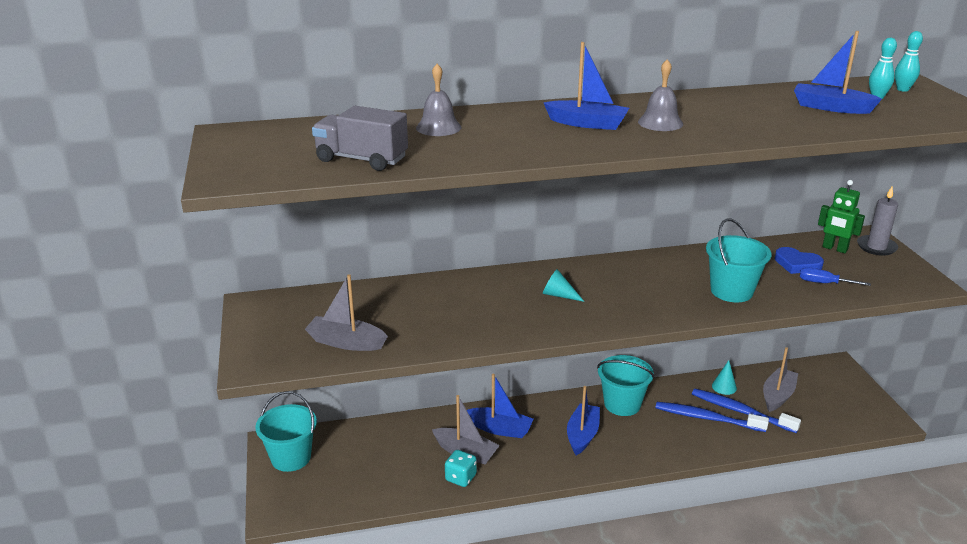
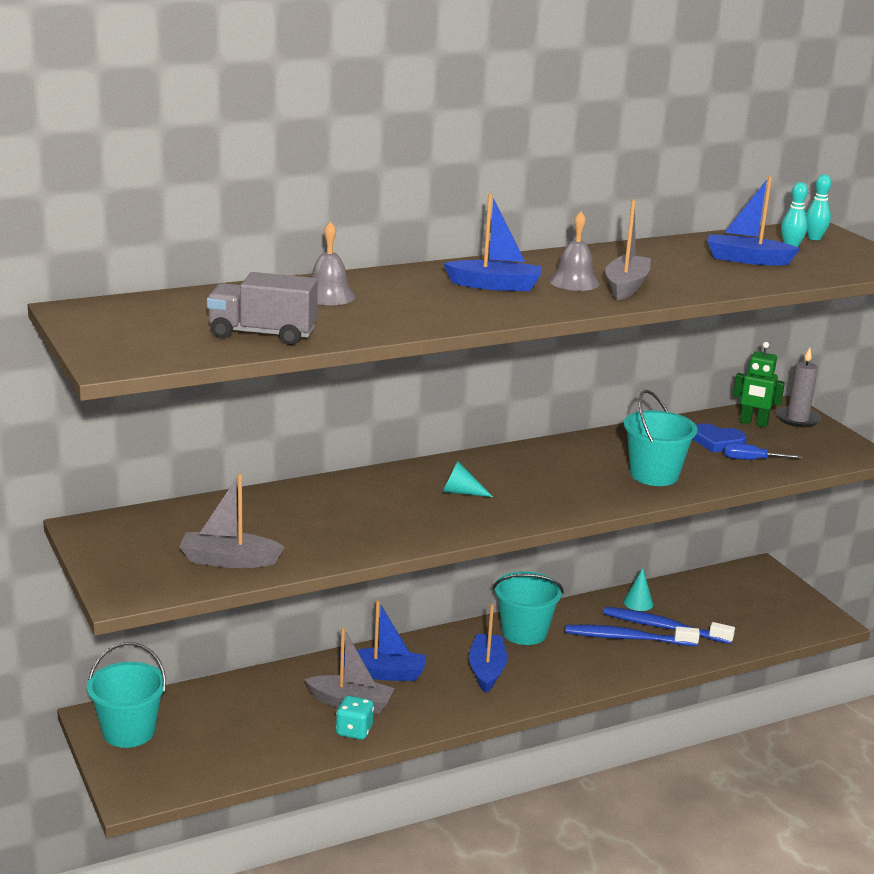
camera: 15 degrees left, 5 degrees down
(777, 396) = (701, 607): grey boat -> grey boat (626, 287)

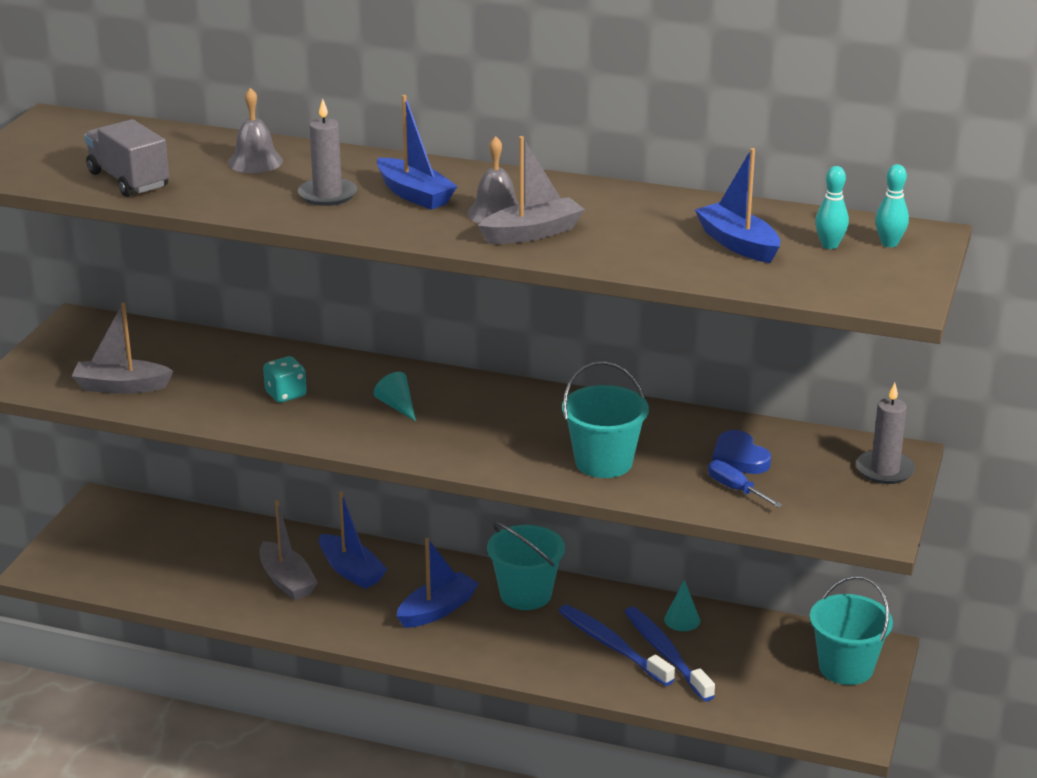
camera: 45 degrees right, 5 degrees up
(128, 732) = (104, 522): turquoise bucket -> turquoise bucket (846, 667)
(229, 560) = (121, 387): grey boat -> grey boat turned 45 degrees counterclockwise
(354, 731) = (254, 604): turquoise dice -> turquoise dice (286, 394)
(438, 302) = (327, 195): none -> grey candle
(753, 423) = (822, 455): green robot -> none

